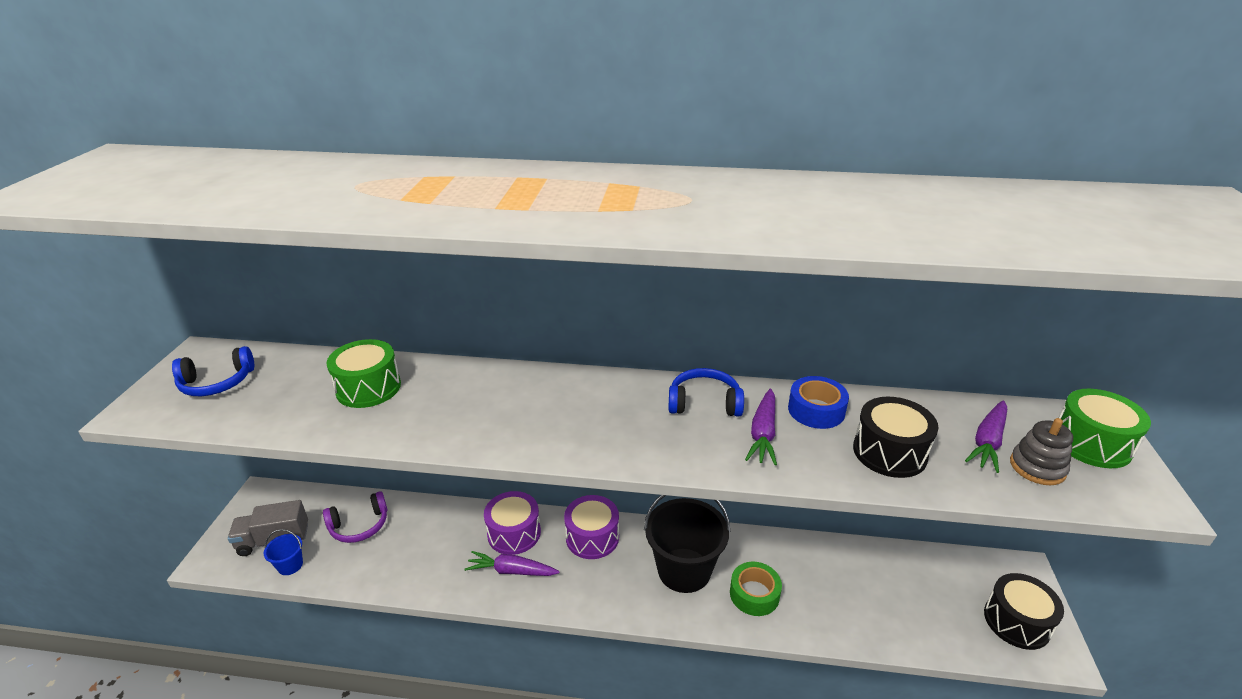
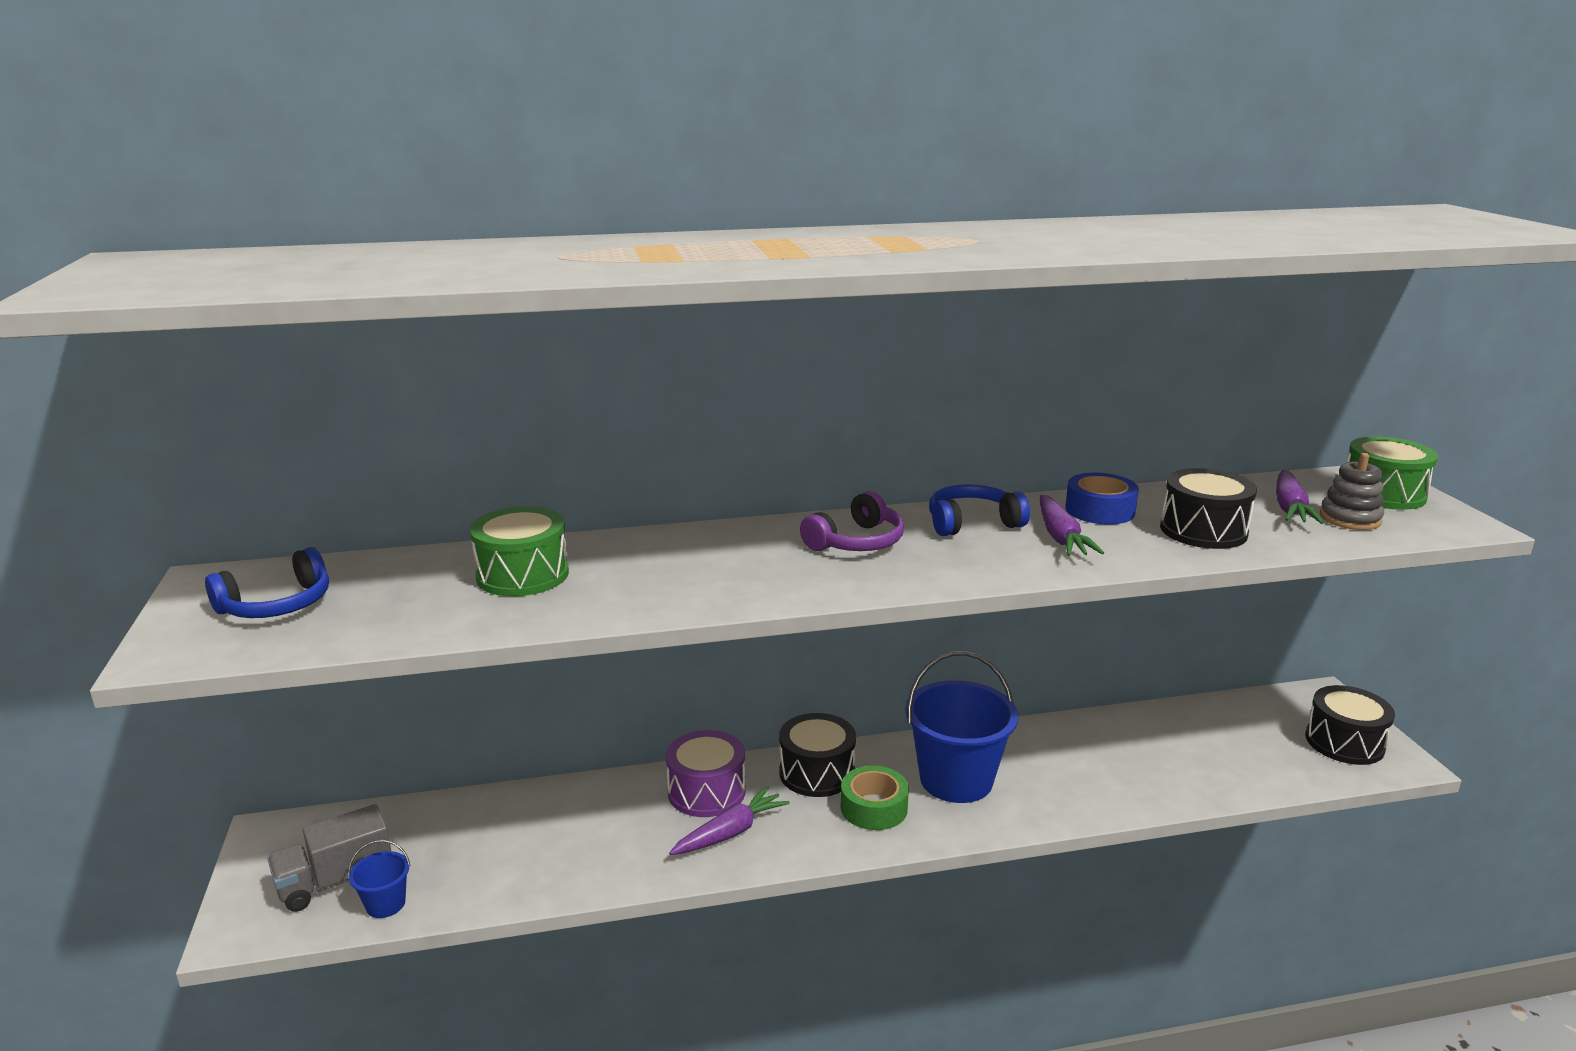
camera: 20 degrees left, 10 degrees down
(359, 525) = (466, 834): purple headphones -> purple headphones (856, 542)
(511, 571) = (730, 832): purple carrot -> purple carrot turned 150 degrees clockwise
(592, 537) = (817, 773): purple drum -> black drum
(684, 570) = (956, 780): black bucket -> blue bucket
(754, 594) = (1054, 784): green tape -> green tape (874, 808)

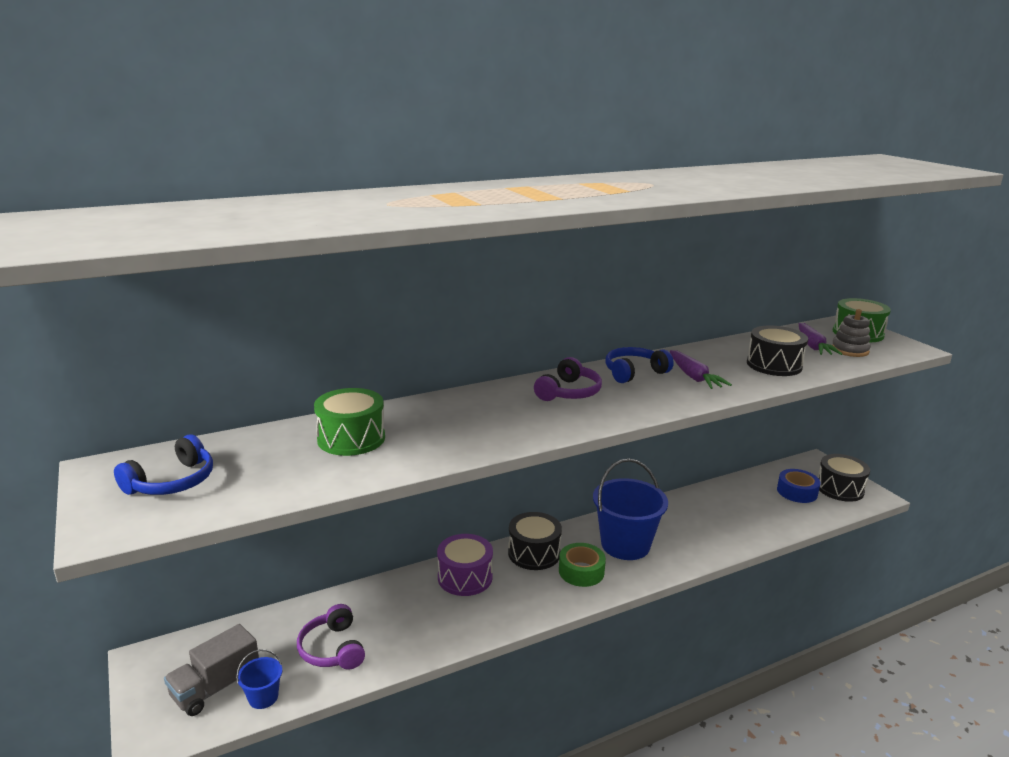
camera: 15 degrees left, 0 degrees up
(495, 858) = (332, 649): none -> purple headphones
(730, 832) = (493, 603): purple carrot -> none
(1100, 510) = (706, 357): blue tape -> blue tape (797, 492)

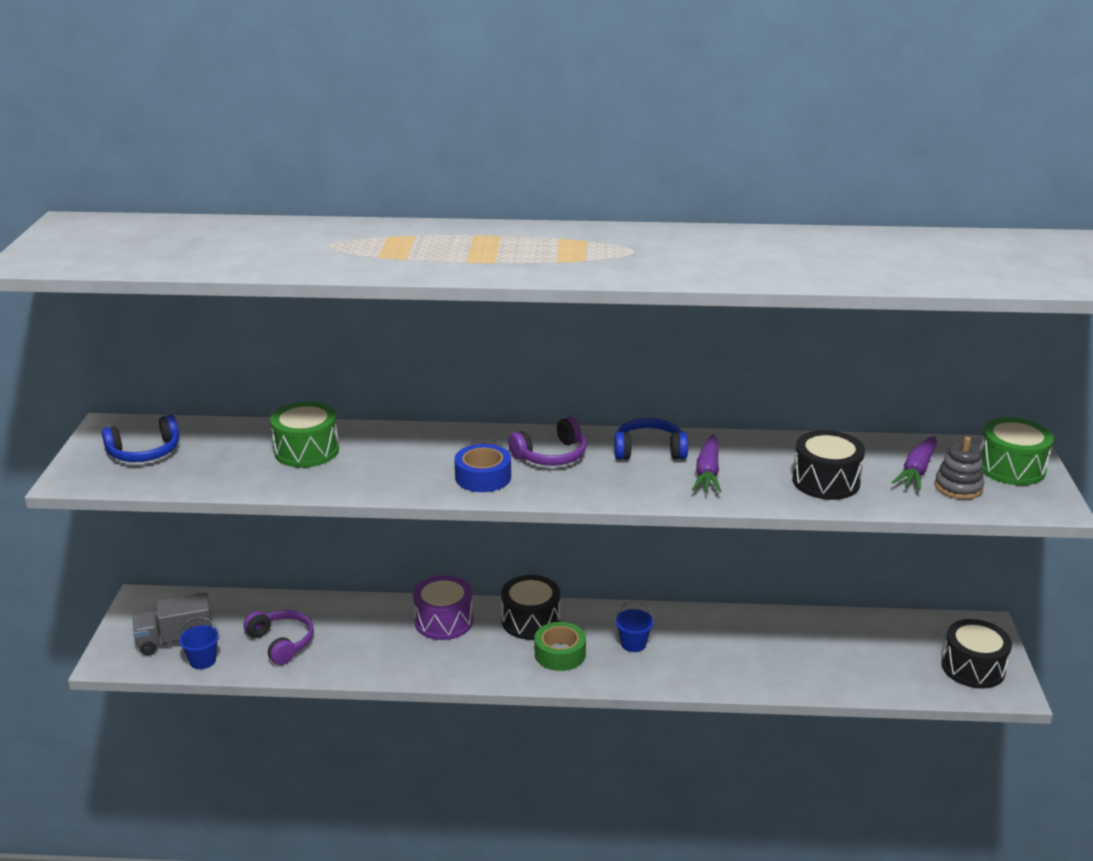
camera: 30 degrees right, 5 degrees up
(332, 649) = (281, 643): purple headphones -> purple headphones turned 135 degrees clockwise
(625, 545) = (633, 644): blue bucket -> blue bucket, size x0.45
(797, 492) = (908, 653): blue tape -> blue tape (483, 477)

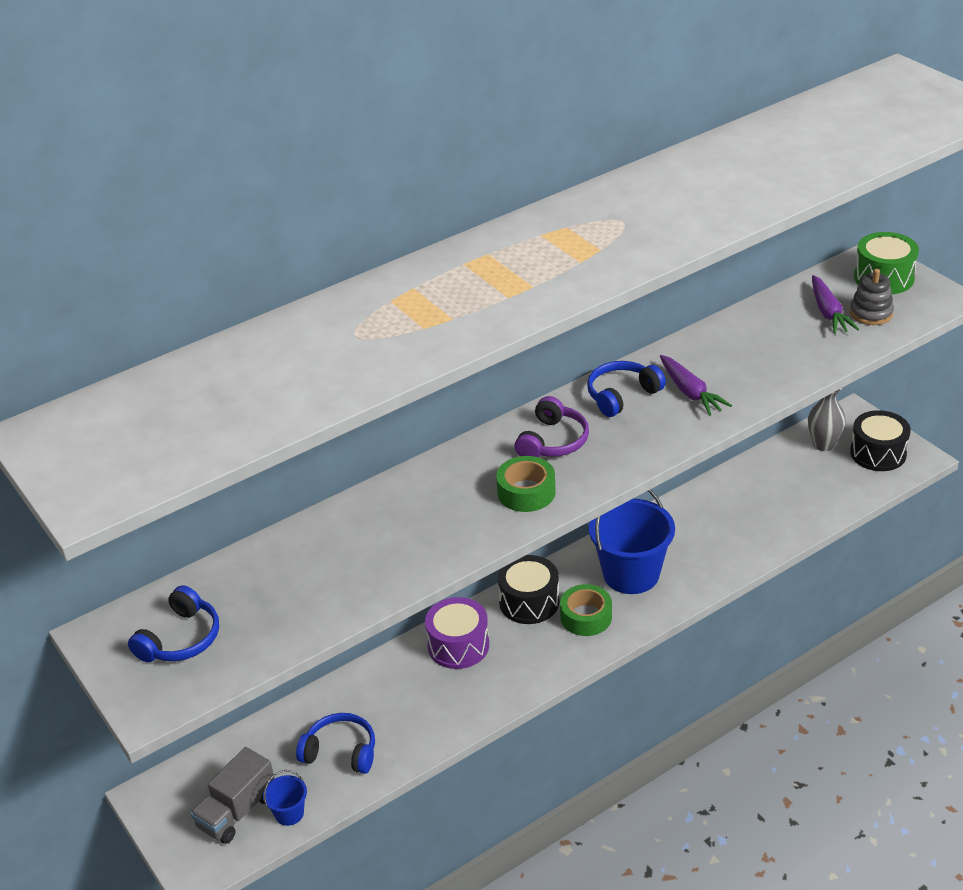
camera: 35 degrees left, 10 degrees up
(281, 643) = (341, 752): purple headphones -> blue headphones
(306, 451) = (336, 551): green drum -> none
(483, 477) = (526, 492): blue tape -> green tape
(633, 644) = (631, 574): blue bucket -> blue bucket, size x2.23
(826, 481) = (781, 356): black drum -> none
(926, 636) = (823, 444): none -> grey vase

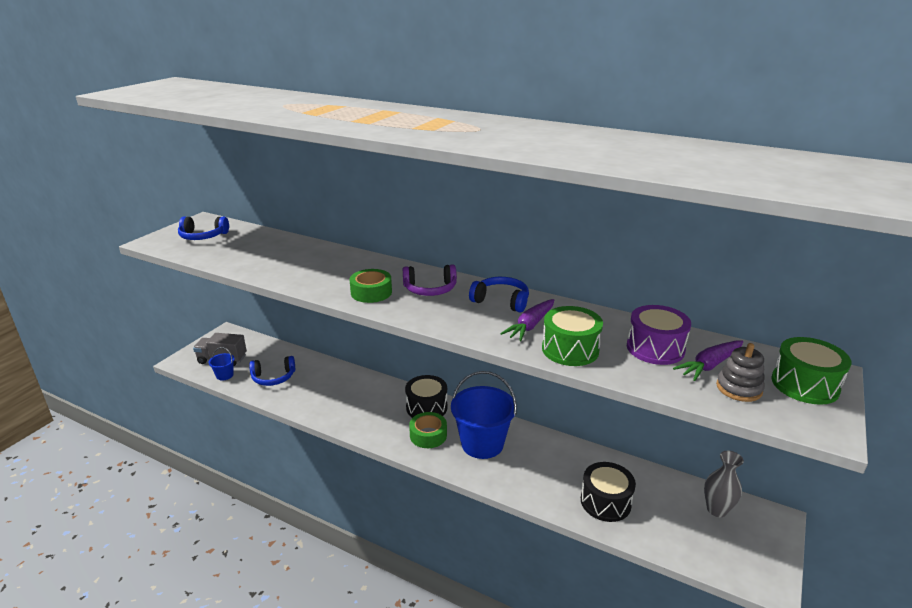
camera: 60 degrees right, 10 degrees down
(341, 752) = (273, 377): blue headphones -> blue headphones turned 90 degrees clockwise
(458, 645) = (373, 392): purple drum -> purple drum (655, 348)
(753, 383) = (570, 349): none -> green drum
(878, 453) = (744, 550): black drum -> black drum (605, 502)

